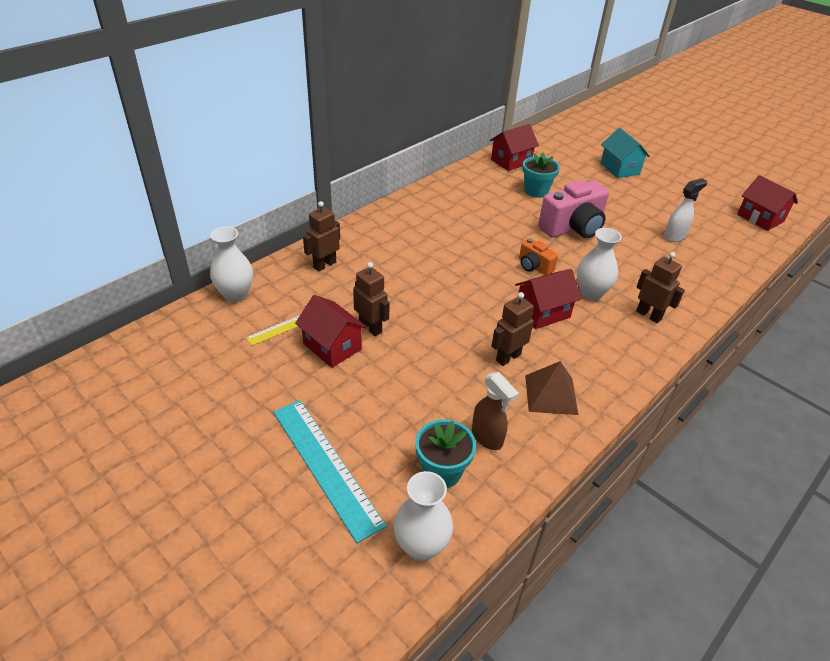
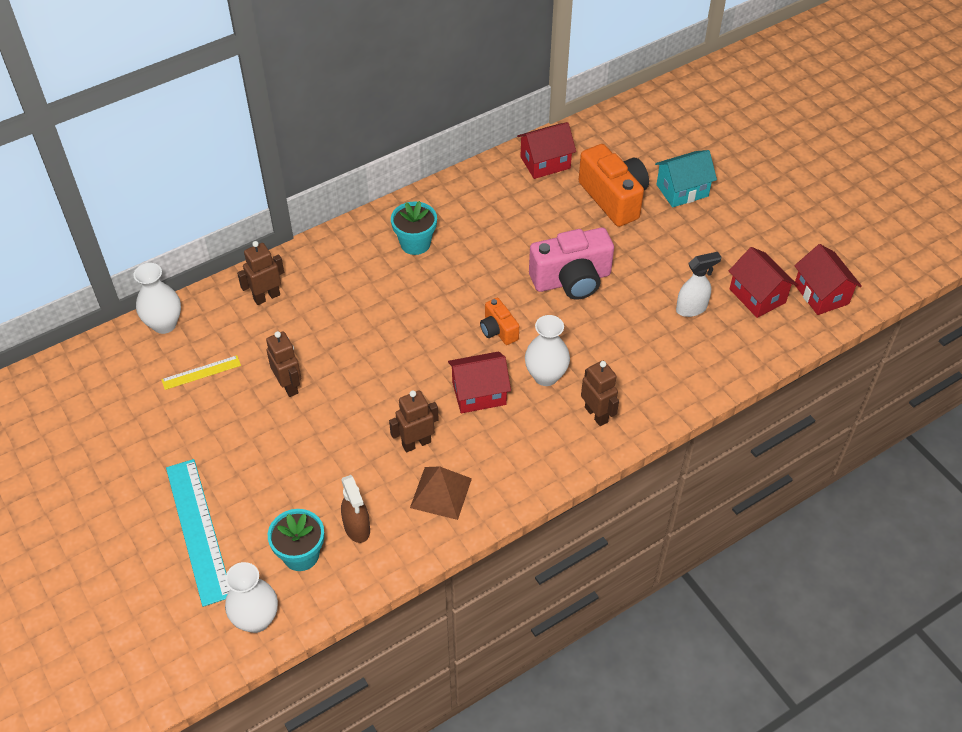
camera: 15 degrees right, 10 degrees up
(332, 346) = (243, 403): red house -> red house (757, 296)
(536, 191) = (554, 216): turquoise flower pot -> turquoise flower pot (415, 243)
(573, 177) = (614, 198): none -> orange camera
(619, 168) = (682, 190): turquoise house -> turquoise house turned 75 degrees clockwise

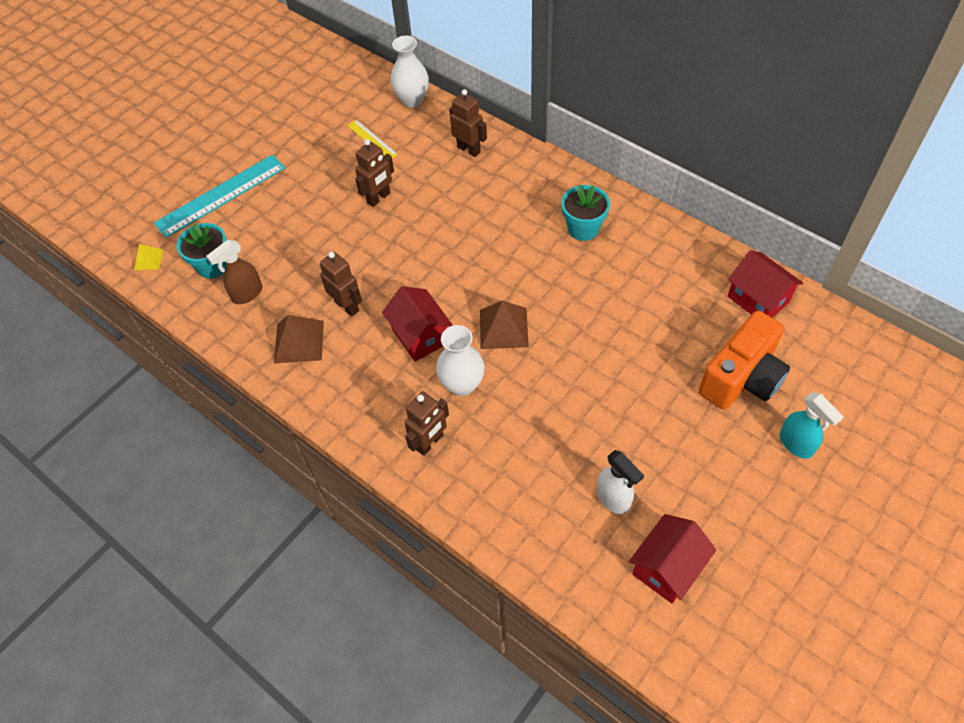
camera: 75 degrees right, 5 degrees up
(256, 619) = (148, 259): white vase -> yellow pyramid
(498, 330) = (503, 328): orange camera -> brown pyramid
(571, 280) = (600, 371): pink camera -> none
(682, 190) = (796, 444): turquoise house -> turquoise spray bottle
(821, 294) = (707, 645): red house -> none

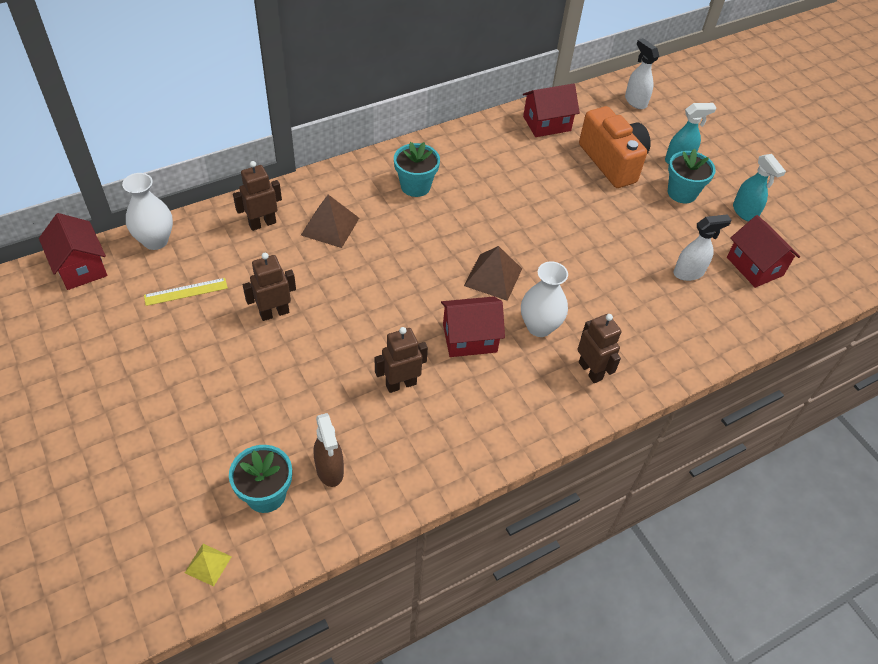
camera: 75 degrees left, 5 degrees down
(221, 195) = (158, 457): turquoise ruler -> none
(299, 341) = (423, 439): brown pyramid -> brown pyramid (330, 226)
(364, 76) = (80, 267): none -> red house
(379, 198) = (274, 313): brown robot -> brown robot turned 90 degrees counterclockwise
(740, 461) = (682, 193): none -> turquoise flower pot
(754, 538) = (745, 212): none -> turquoise spray bottle
(870, 371) = (635, 101): none -> white spray bottle

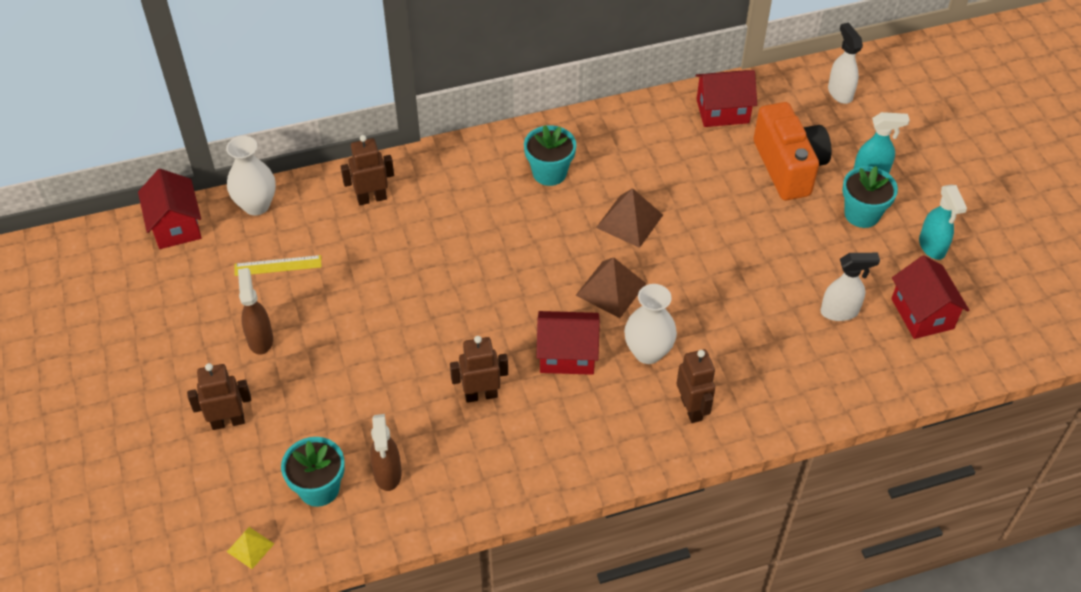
camera: 15 degrees right, 0 degrees up
(181, 360) = (260, 339): none -> brown spray bottle
(274, 313) = (364, 300): brown robot -> brown robot (228, 421)
(330, 226) = (444, 210): brown pyramid -> brown pyramid (629, 221)

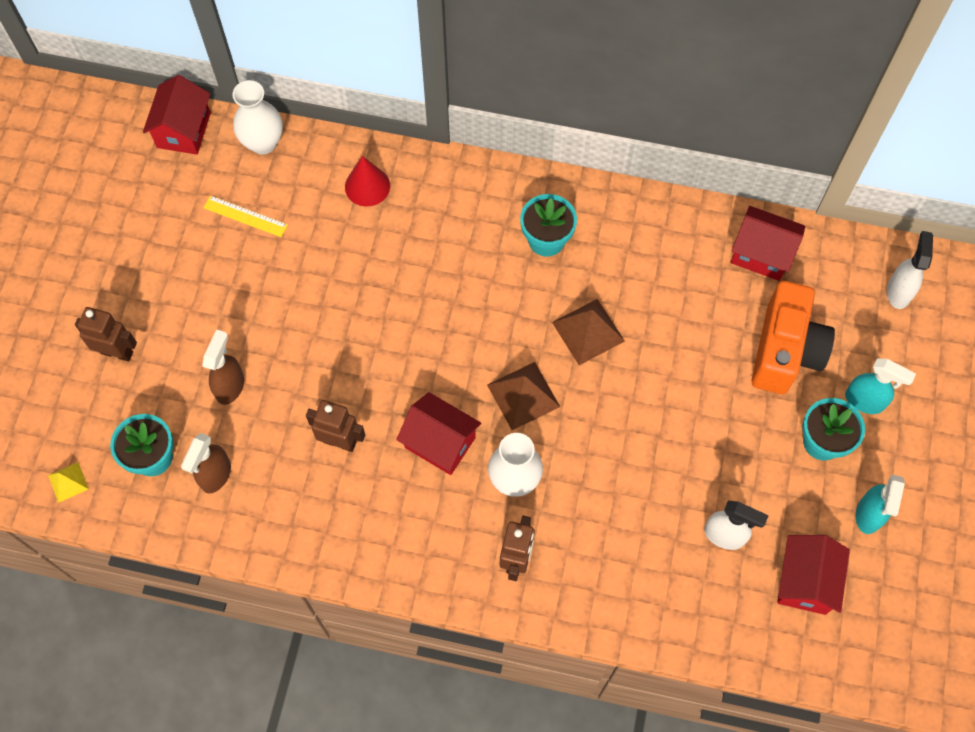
camera: 30 degrees right, 15 degrees up
(260, 339) = (188, 284): brown spray bottle -> brown spray bottle (230, 386)
(371, 198) = (367, 186): brown robot -> red cone

